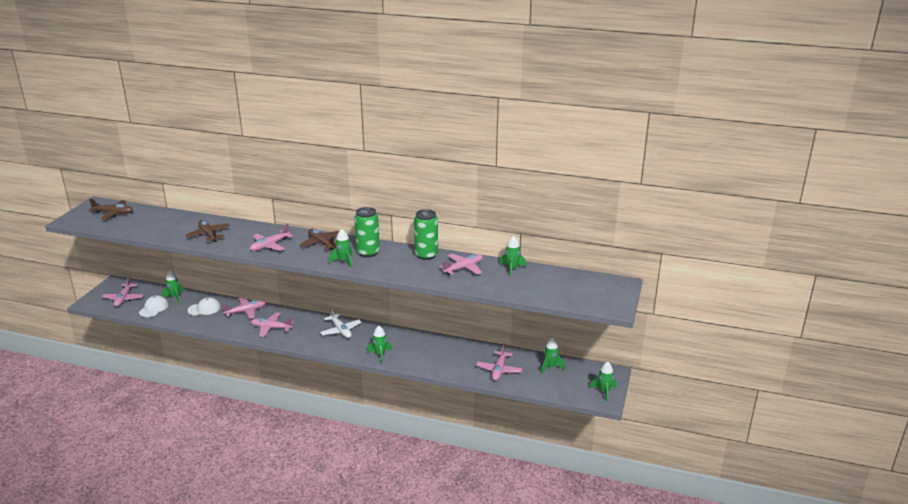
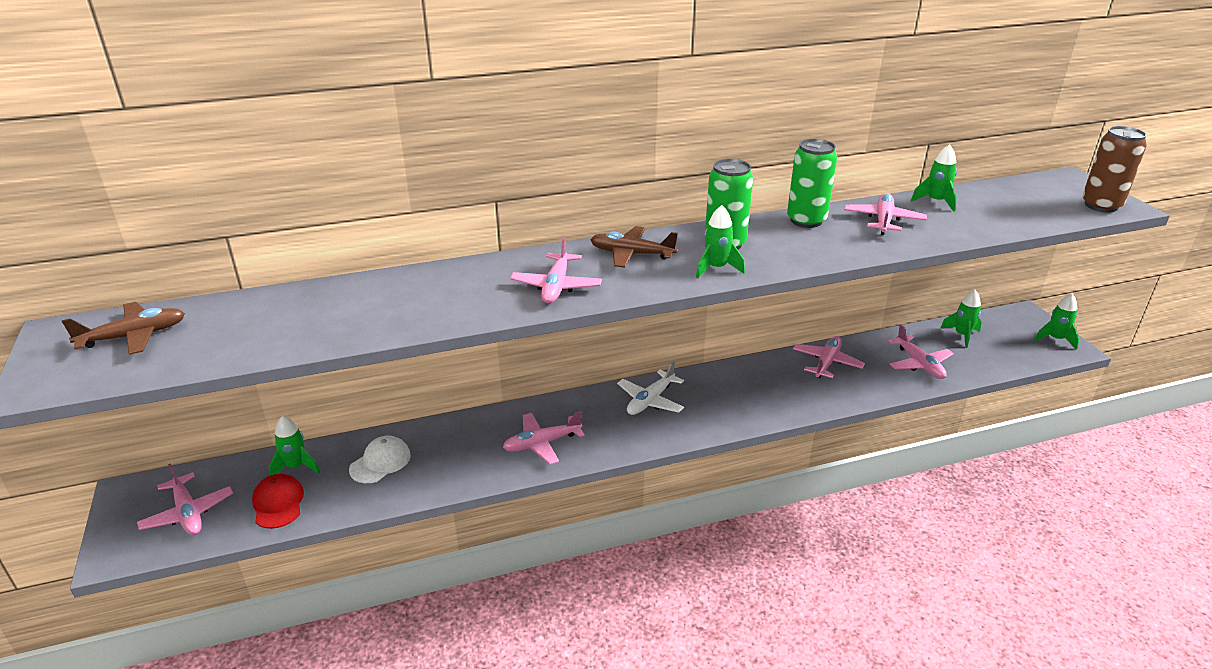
camera: 35 degrees left, 5 degrees up
(154, 308) = (278, 503): white cap -> red cap
(208, 235) = (412, 307): brown plane -> none
(246, 311) = (461, 435): pink plane -> pink plane (826, 363)
(340, 330) = (650, 400): white plane -> white plane turned 105 degrees clockwise
(380, 355) = (755, 411): green rocket -> none
(601, 303) = (1101, 205): none -> brown can

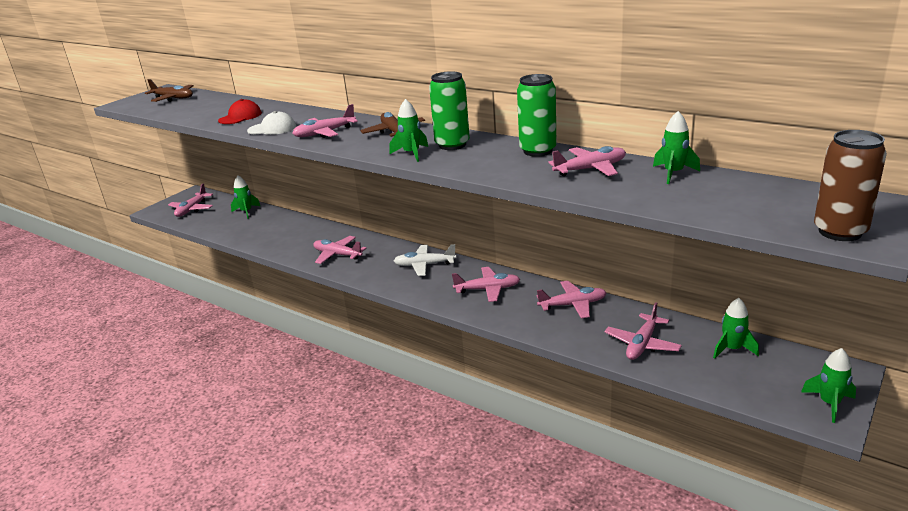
camera: 55 degrees right, 5 degrees down
(278, 503) = (217, 222): red cap -> red cap (240, 117)
(380, 462) = (271, 226): white cap -> white cap (272, 129)
(747, 389) = (488, 289): none -> pink plane

